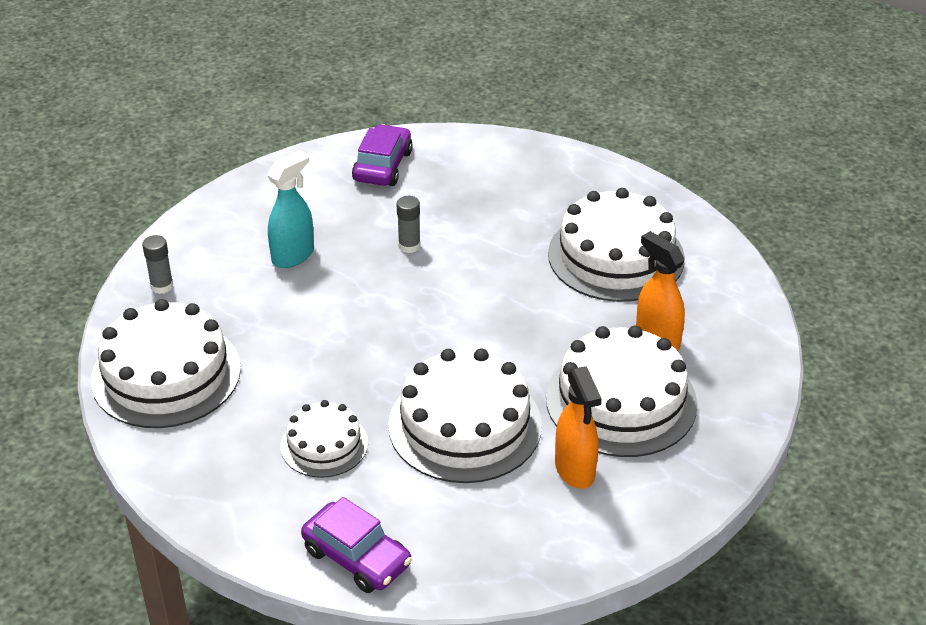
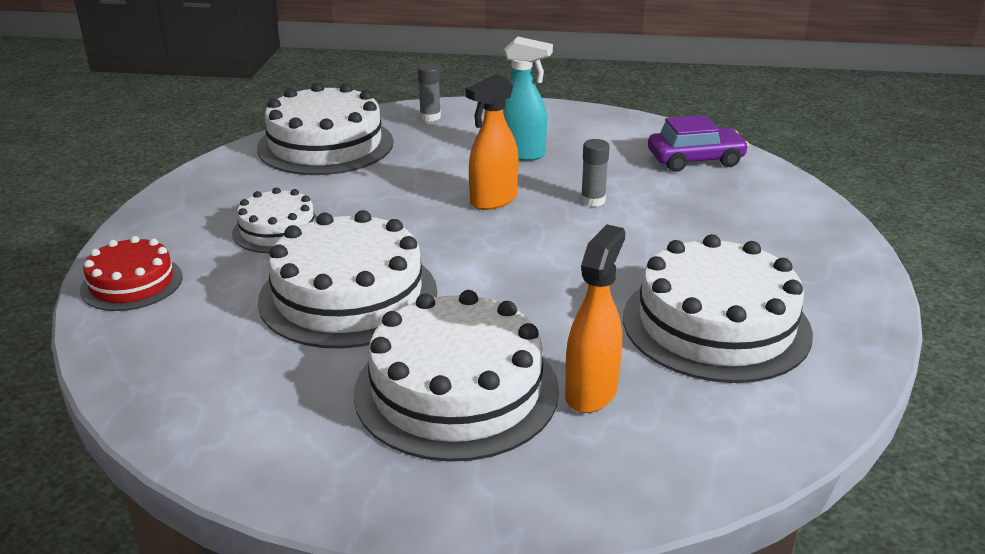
camera: 65 degrees right, 10 degrees down
(357, 557) = (132, 283): purple car -> red cake
(575, 470) = (315, 384): orange spray bottle -> orange spray bottle (493, 200)

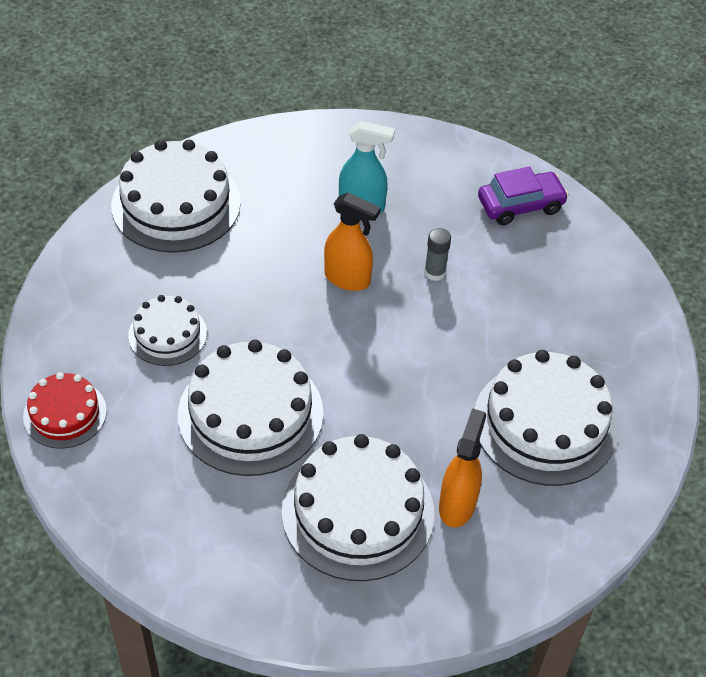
camera: 10 degrees left, 20 degrees up
(430, 117) = (266, 151): grey glue stick -> none
(493, 200) = (347, 279): orange spray bottle -> orange spray bottle turned 105 degrees counterclockwise

